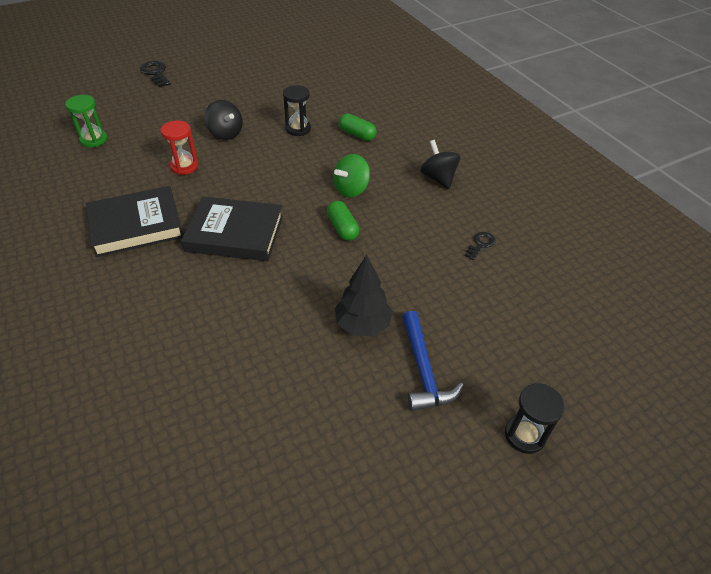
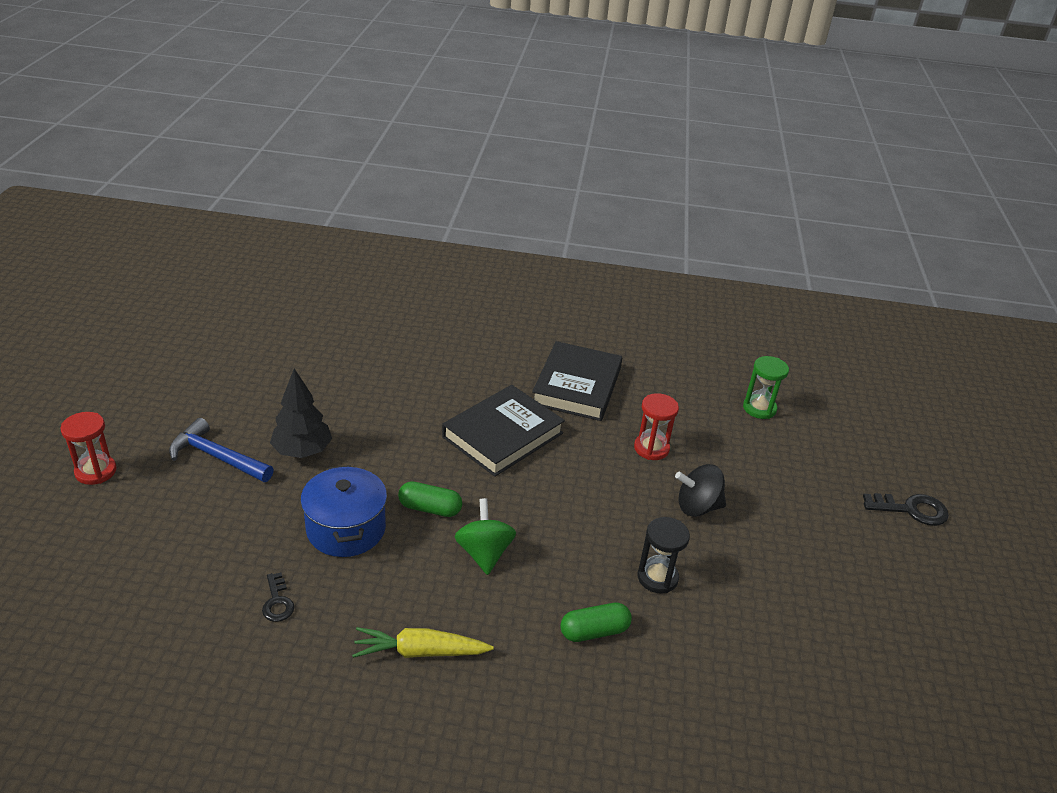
camera: 125 degrees right, 10 degrees down
(401, 252) = (346, 529): none -> blue pot
(438, 178) = (420, 652): black spinning top -> yellow carrot
(524, 435) = (96, 471): black hourglass -> red hourglass

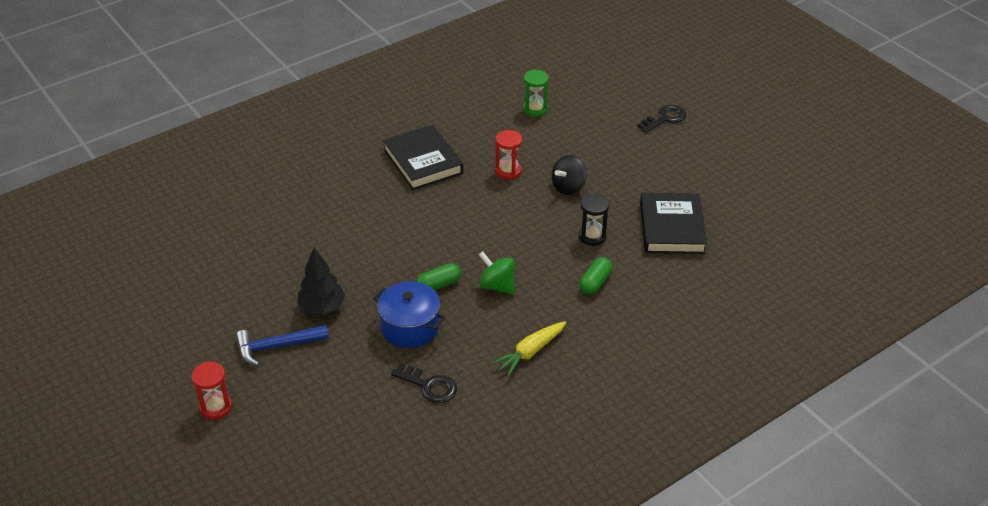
camera: 40 degrees left, 5 degrees up
(277, 602) = (429, 386): black key -> black key, size x1.60
(502, 435) = (421, 218): black book -> black book (671, 228)

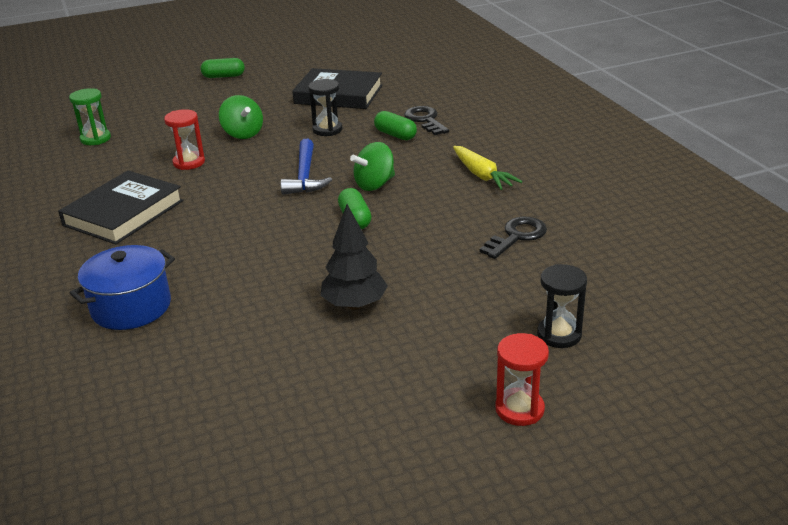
camera: 75 degrees left, 10 degrees down
(276, 346) = (415, 347): blue hammer -> blue hammer (305, 176)
(297, 422) = (559, 334): none -> black hourglass
(410, 327) = (418, 242): blue pot -> blue pot (131, 307)
(423, 161) = (123, 213): black book -> black book turned 45 degrees counterclockwise
(568, 187) = (243, 134): black spinning top -> green spinning top
(664, 118) = (178, 80): black key -> black key (425, 120)
(685, 143) = (223, 76): none -> green capsule

